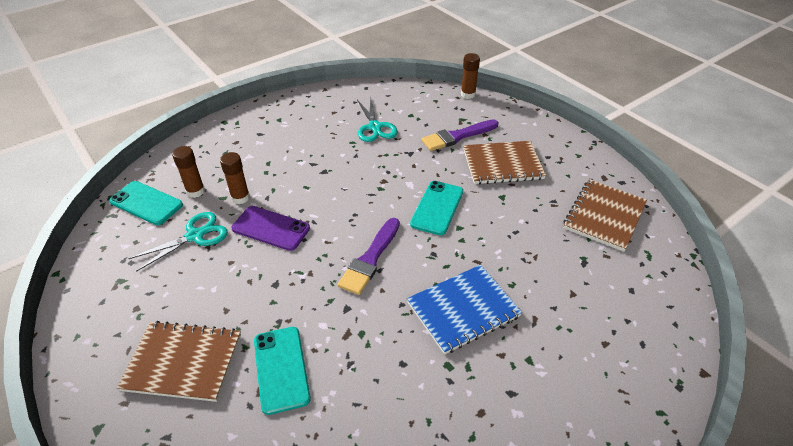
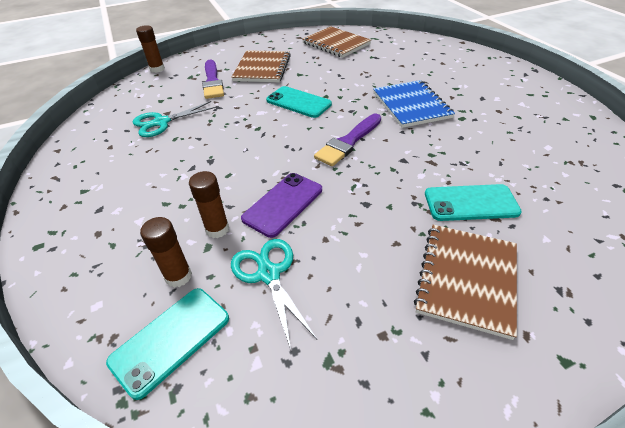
camera: 75 degrees left, 0 degrees up
(370, 259) = (348, 142): purple brush -> purple brush turned 90 degrees clockwise
(375, 127) = (162, 122): turquoise scissors -> turquoise scissors turned 150 degrees clockwise

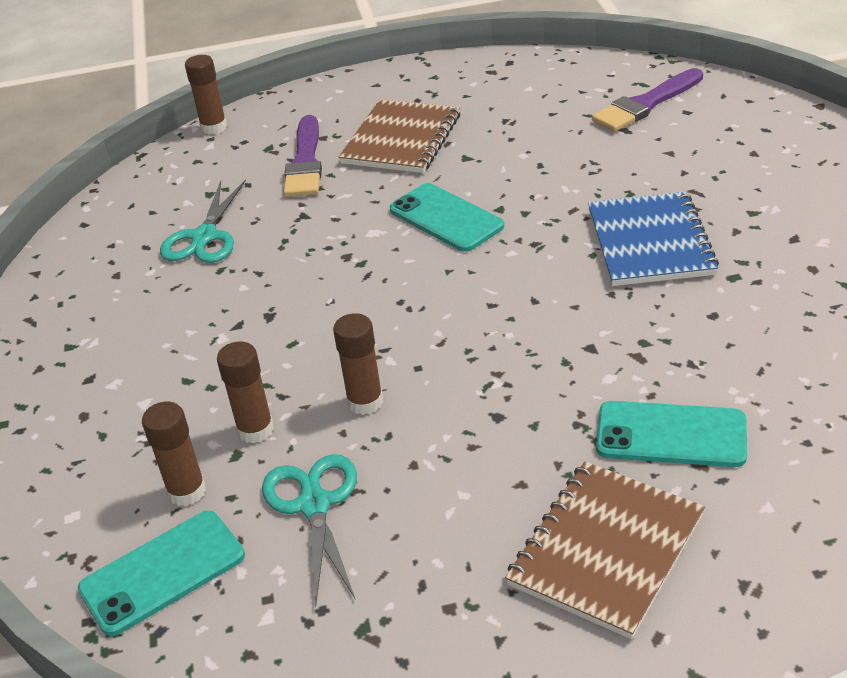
camera: 15 degrees right, 5 degrees down
(162, 122) = (204, 237): turquoise scissors -> turquoise scissors turned 60 degrees counterclockwise
(283, 204) = (365, 402): purple phone -> brown glue stick
(336, 43) = (559, 92): brown notebook -> none
(348, 142) = (507, 304): purple brush -> purple brush (645, 104)

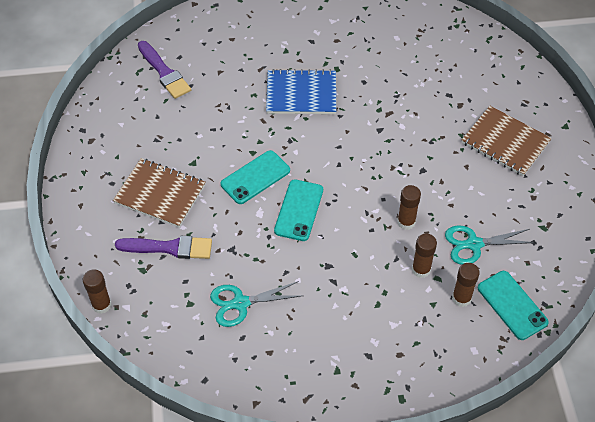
camera: 90 degrees left, 15 degrees up
(204, 237) = (241, 303): turquoise scissors -> turquoise scissors turned 150 degrees clockwise
(671, 435) = (442, 111): turquoise phone -> turquoise phone (299, 210)

